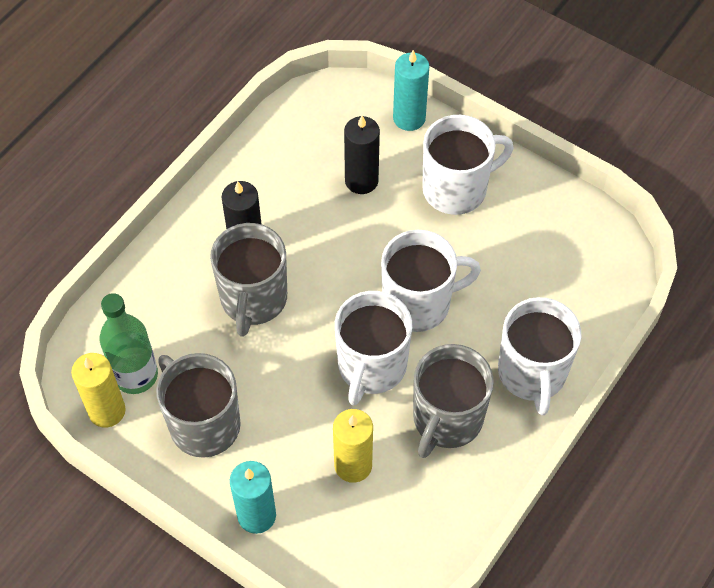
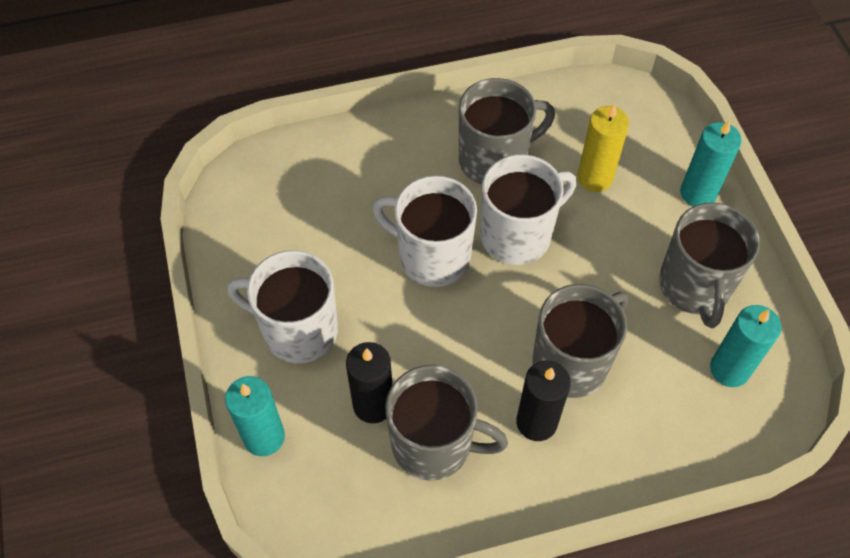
camera: 140 degrees left, 0 degrees up
(107, 411) = (775, 355): yellow candle -> none
(135, 375) = (729, 369): green bottle -> turquoise candle
(301, 185) = (434, 444): none -> grey mug
(532, 373) = (399, 146): white mug -> none

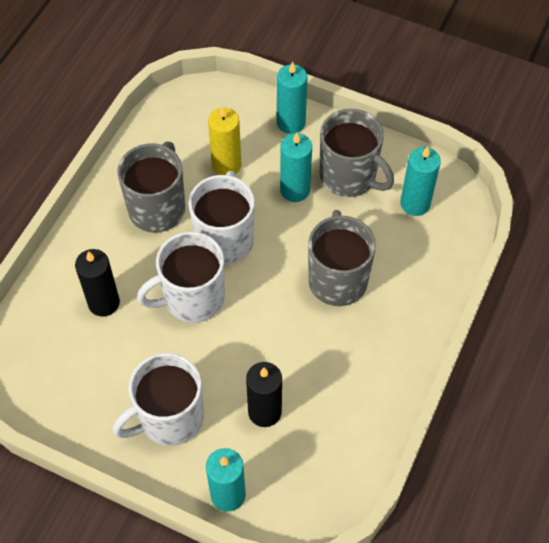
camera: 50 degrees left, 0 degrees up
(434, 444) = (322, 396): grey mug -> none
(536, 422) = (358, 329): black candle -> black candle (104, 303)
(629, 252) = (295, 190): none -> turquoise candle

